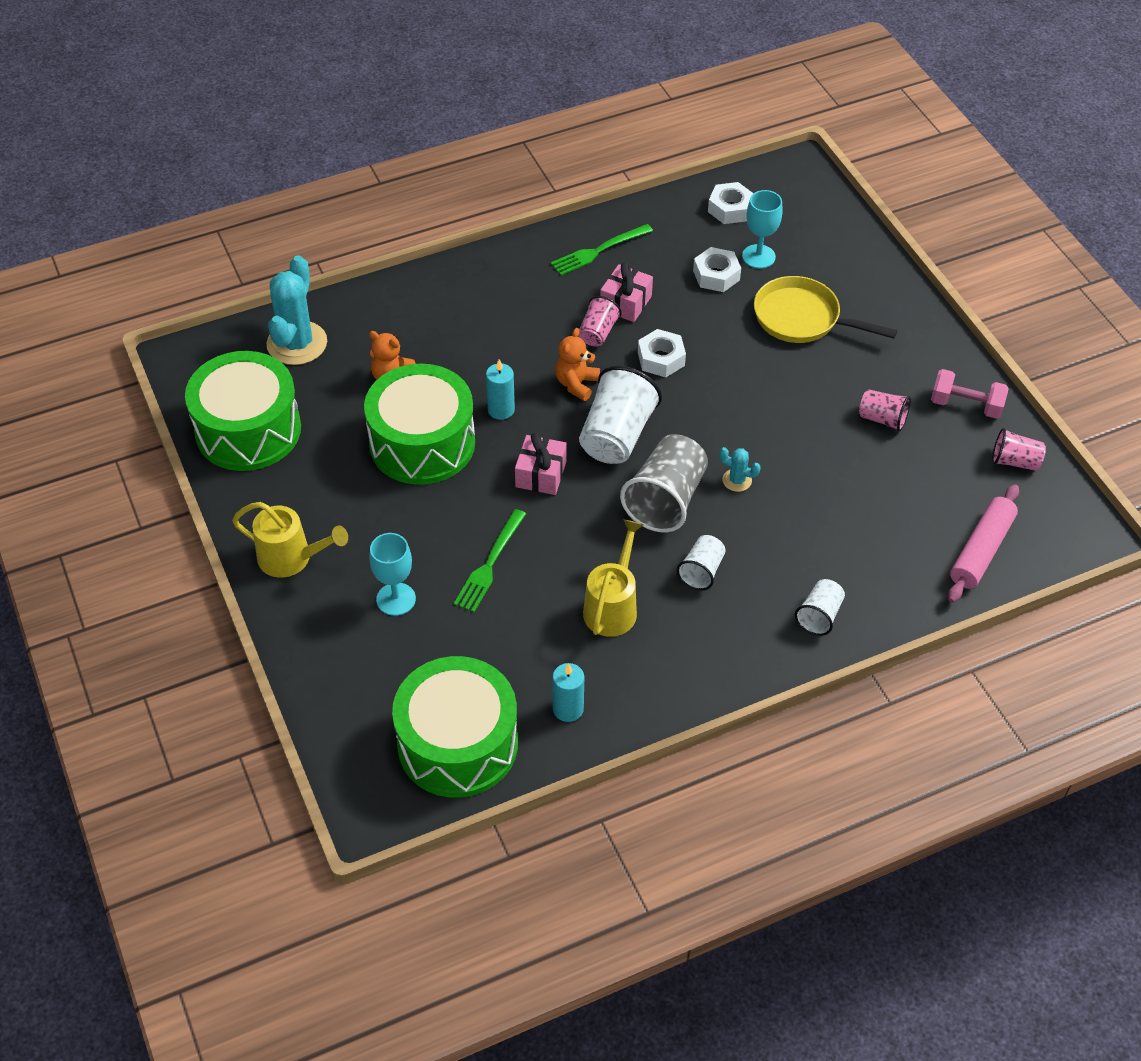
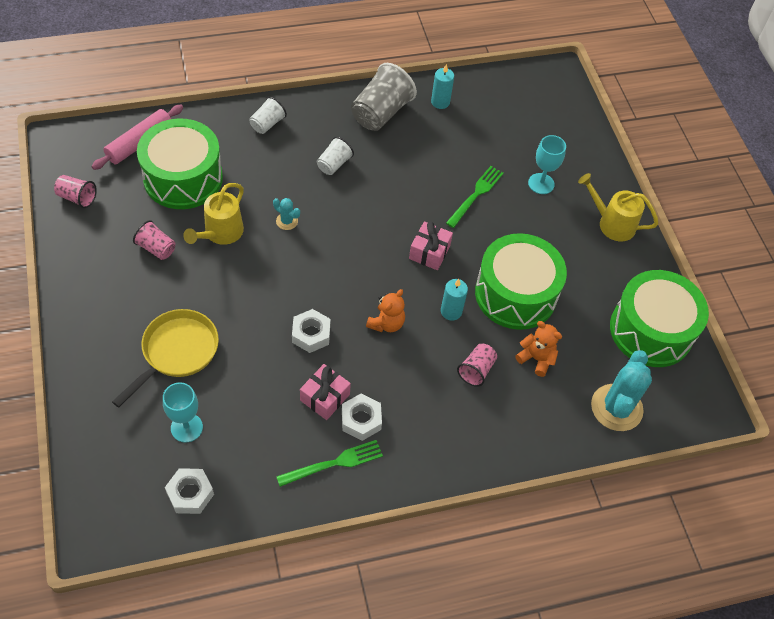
camera: 175 degrees left, 5 degrees up
(457, 743) = (508, 96): green drum -> green drum (183, 178)
(598, 333) = (357, 370): pink cup -> pink cup (476, 370)
(612, 606) = (399, 153): yellow watering can -> yellow watering can (220, 233)
(617, 436) = (365, 272): white cup -> none
(665, 500) = (343, 216): grey cup -> grey cup (381, 113)
(716, 275) = (234, 413): white nut -> white nut (361, 420)
(802, 318) = (177, 352): yellow pan -> yellow pan turned 90 degrees counterclockwise
(966, 405) = (86, 247): pink dumbbell -> none

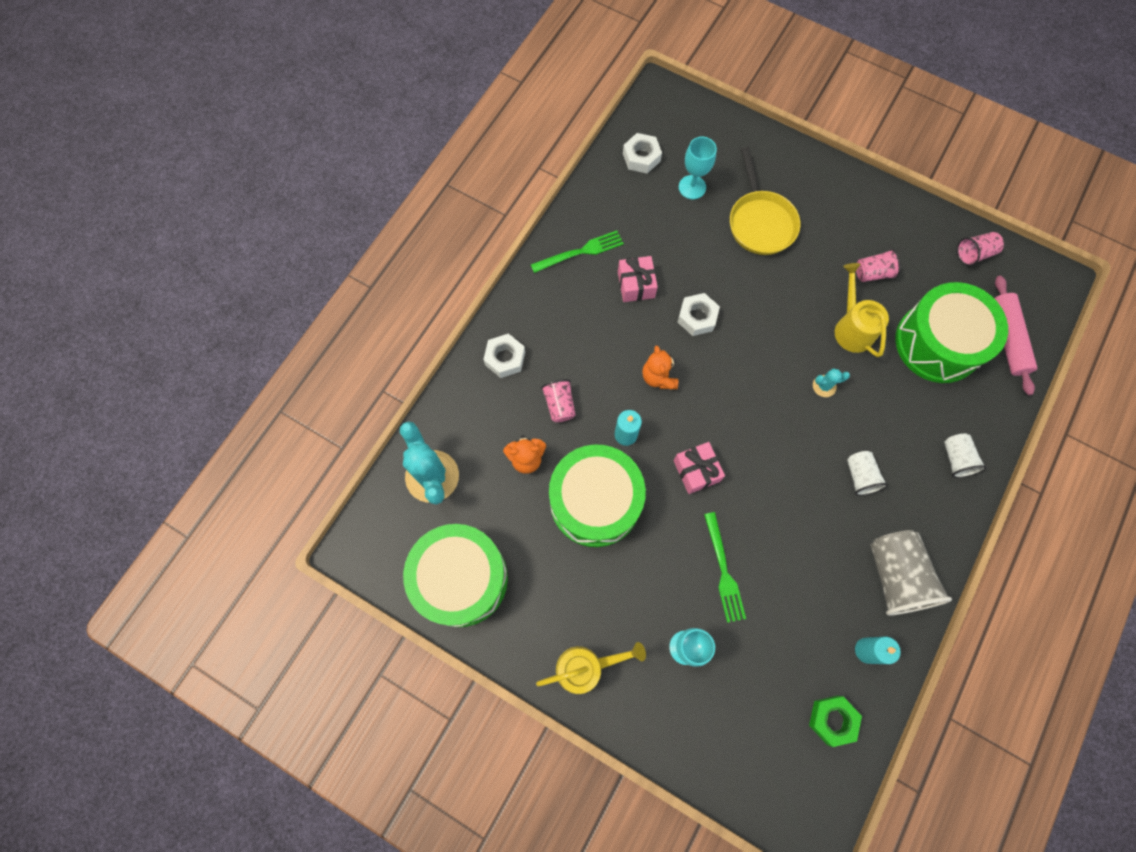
camera: 140 degrees right, 15 degrees up
(335, 463) = (581, 251): green fork -> green fork turned 135 degrees counterclockwise
(361, 420) = (596, 293): white nut -> white nut (505, 358)
(496, 96) = (832, 720): none -> green nut

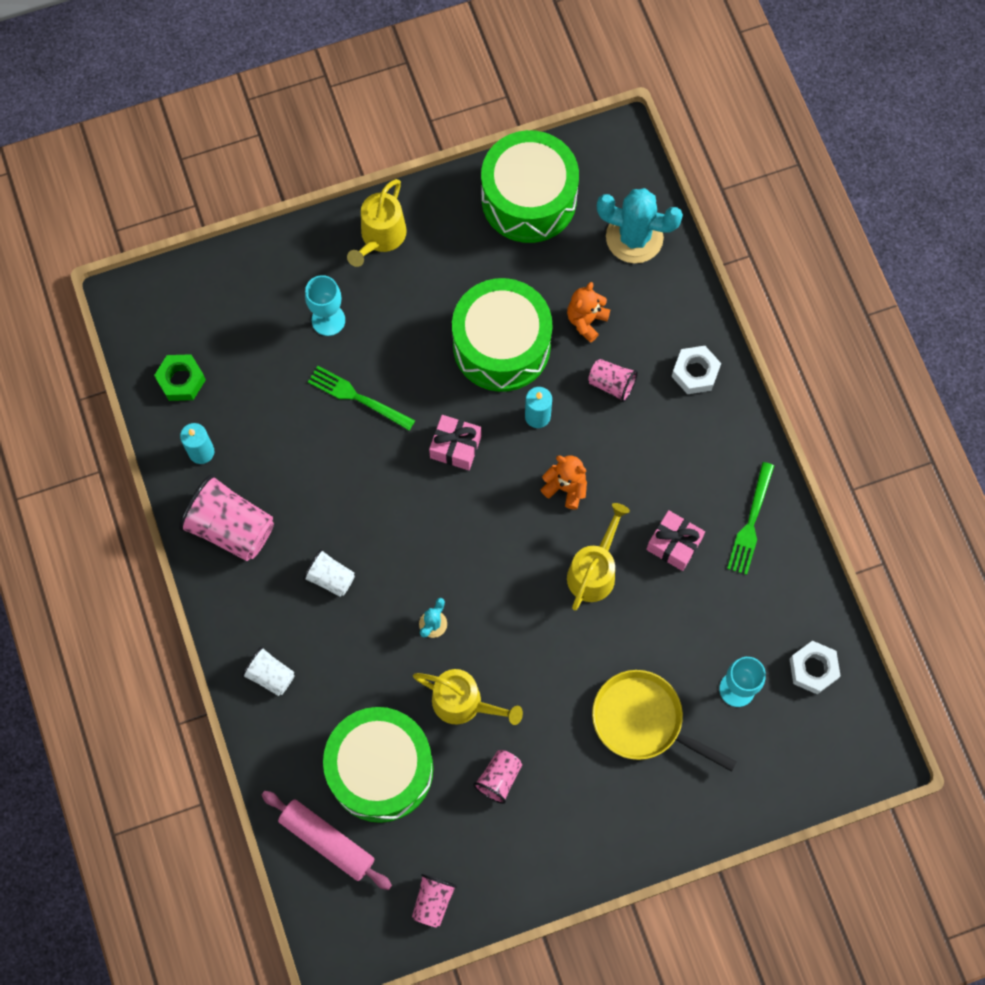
camera: 130 degrees right, 0 degrees up
(697, 317) = (594, 571): white nut -> yellow watering can
(895, 576) = (231, 527): grey cup -> pink cup

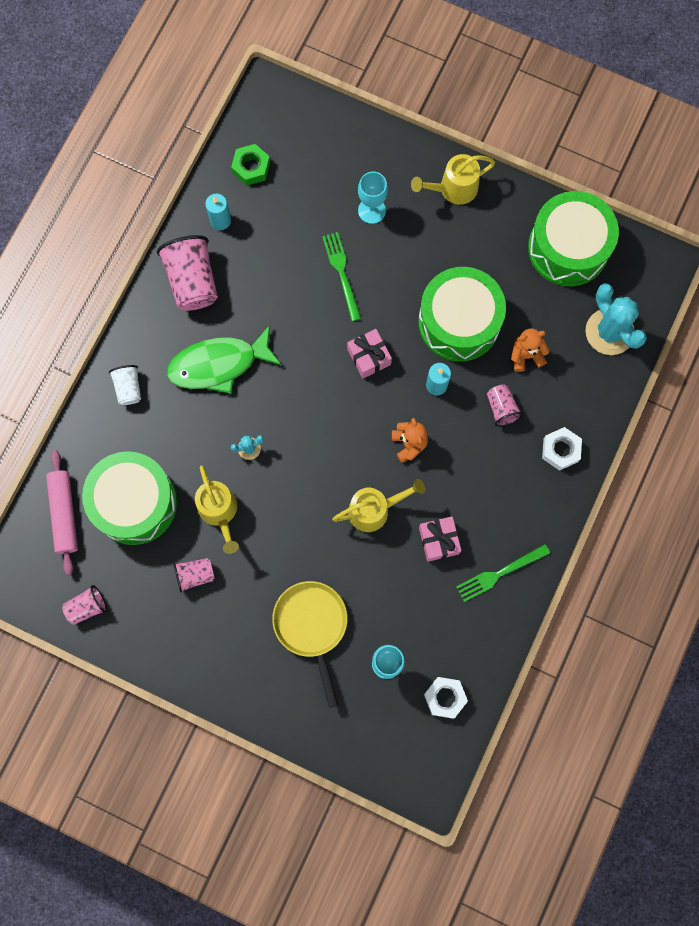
camera: 45 degrees right, 5 degrees up
(330, 578) = (218, 364): white cup -> green fish

